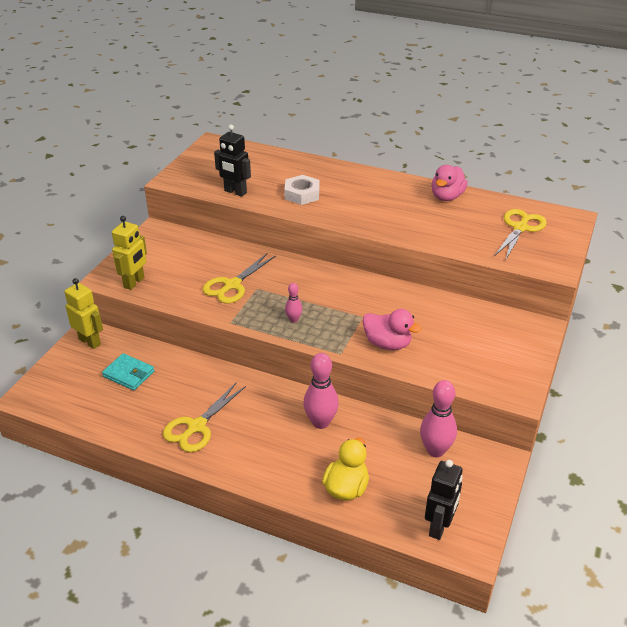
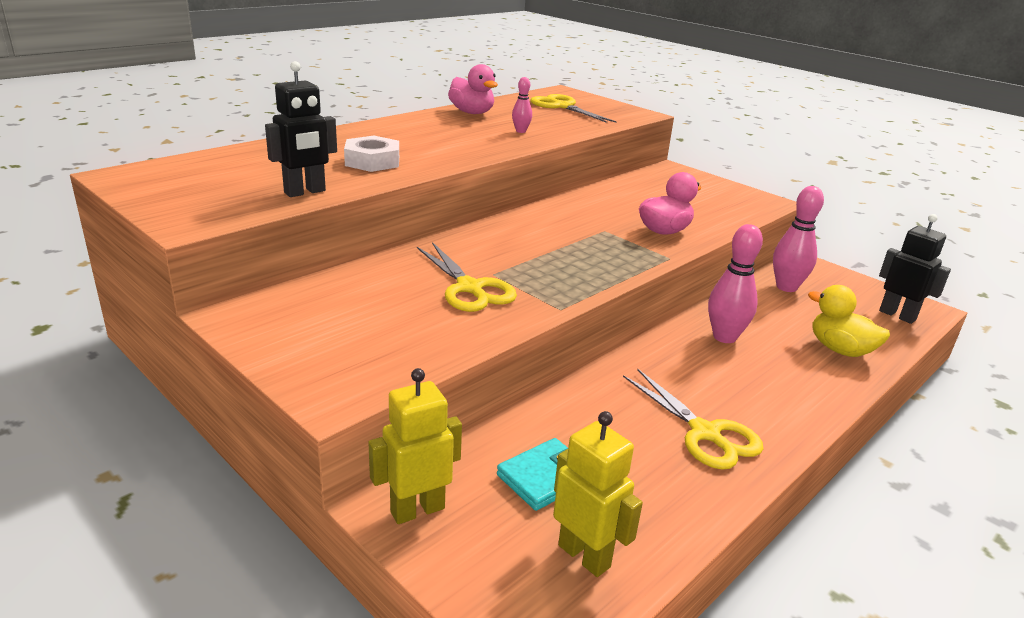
camera: 70 degrees left, 10 degrees down
(134, 282) = (378, 368): yellow robot -> yellow robot (584, 556)
(293, 319) = (584, 267): pink bowling pin -> pink bowling pin (521, 131)

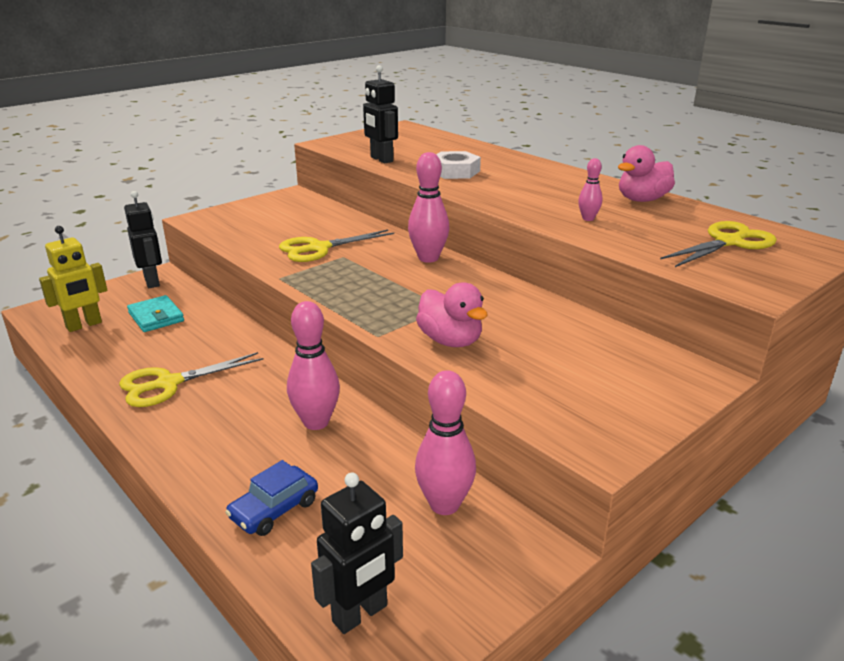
camera: 95 degrees right, 0 degrees up
(417, 510) = (152, 282): yellow robot -> black robot
(496, 232) = (428, 258): none -> pink bowling pin
(840, 350) = (274, 509): yellow duck -> blue car

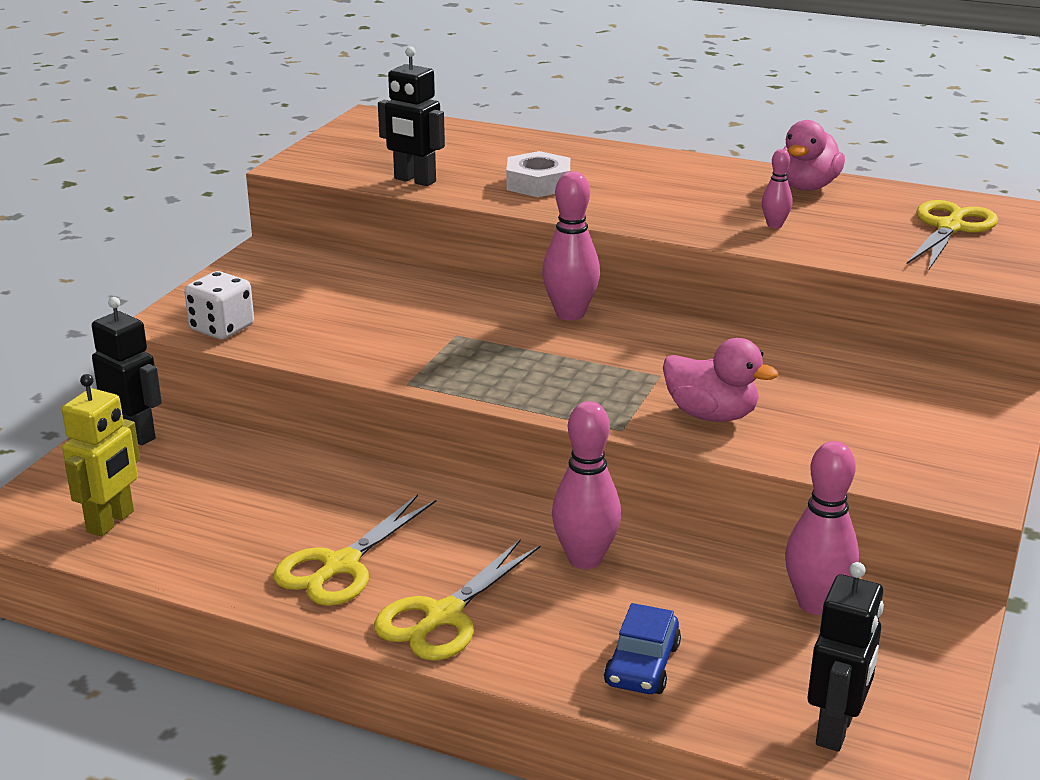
camera: 25 degrees left, 0 degrees up
(156, 317) = (208, 484): turquoise wallet -> none
(218, 227) = (222, 328): none -> white dice
(319, 248) = (409, 330): yellow scissors -> yellow scissors (443, 616)

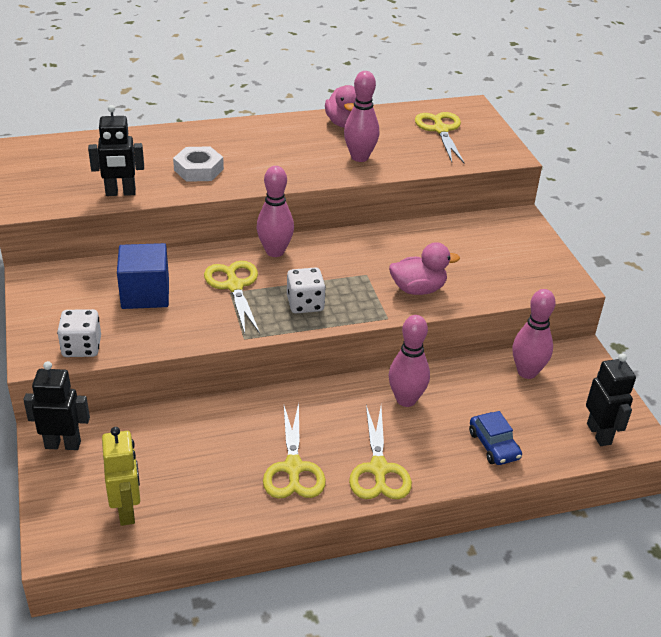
camera: 40 degrees left, 10 degrees up
(357, 304) = (145, 294): none -> blue cube
(469, 331) = (234, 286): none -> yellow scissors
(531, 377) = (305, 304): none -> white dice
(774, 225) = (359, 157): pink bowling pin -> pink bowling pin, size x1.88

